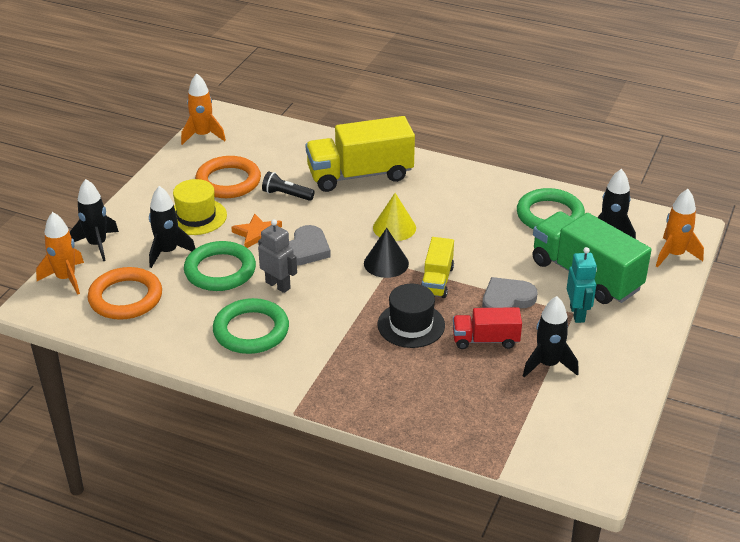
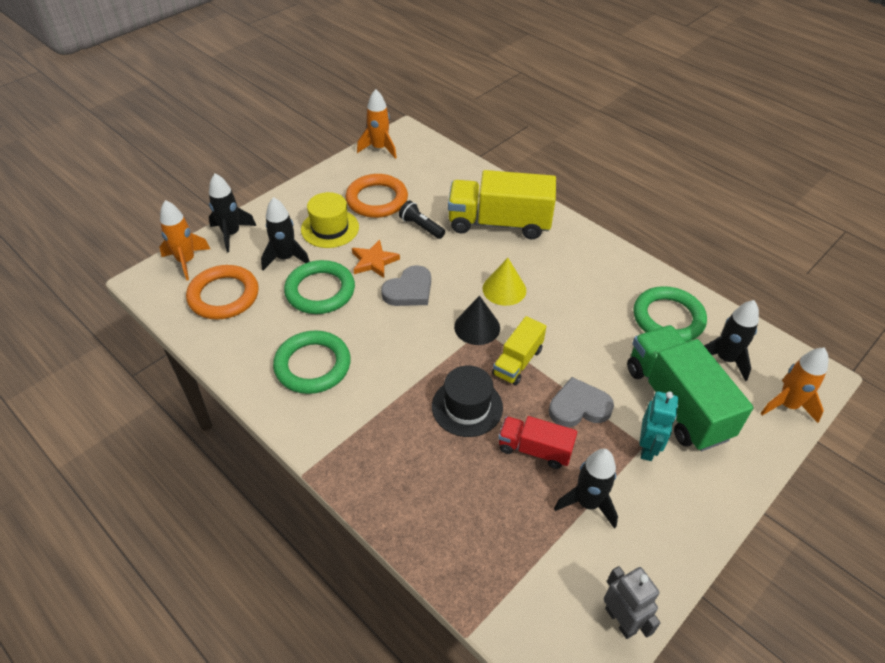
camera: 20 degrees right, 10 degrees up
(278, 285) = (363, 322): grey robot -> grey robot (621, 620)

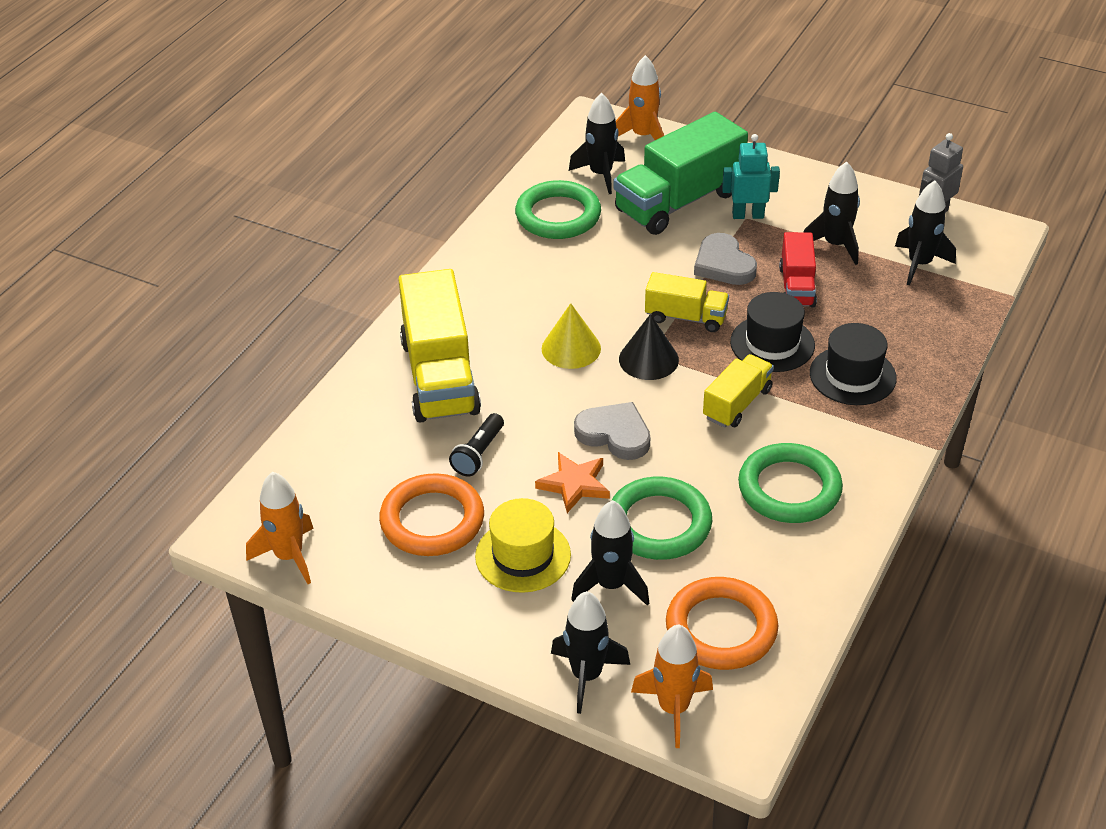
camera: 105 degrees left, 5 degrees down
(408, 448) = (852, 375): none -> black hat
(409, 363) = (737, 404): none -> yellow truck
(540, 567) = (919, 264): none -> black rocket

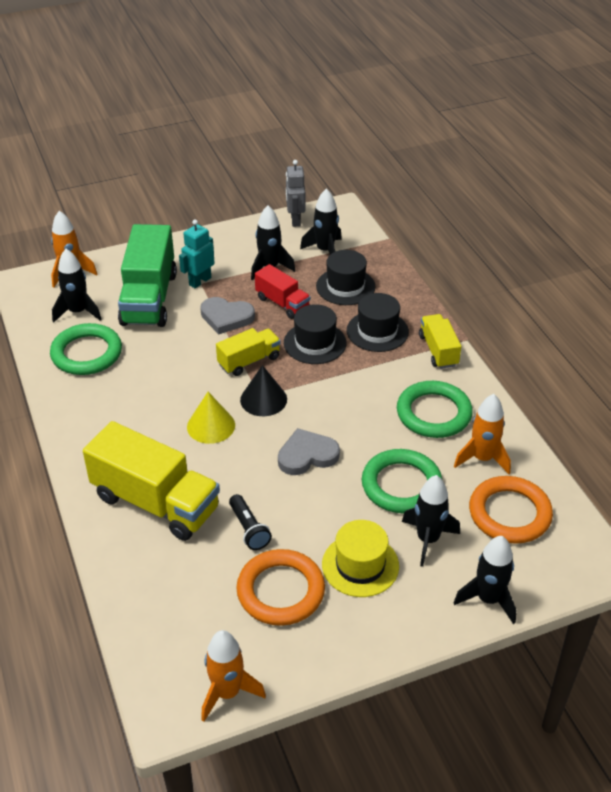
camera: 50 degrees left, 0 degrees up
(574, 484) = (327, 501): orange star -> none
(673, 708) = (550, 575): orange rocket -> orange rocket (482, 458)
(737, 404) = (344, 388): yellow truck -> yellow truck (438, 350)
(886, 312) = (345, 286): none -> black hat

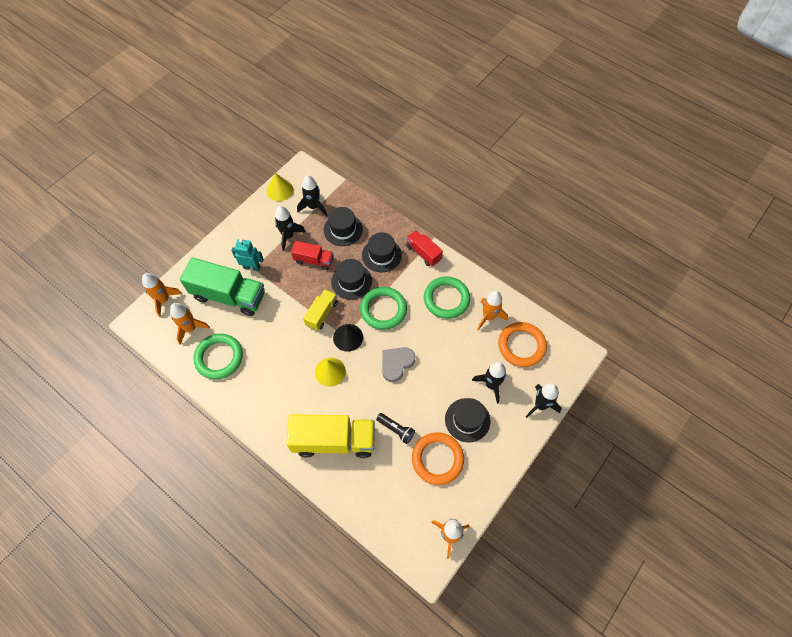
camera: 30 degrees left, 20 degrees up
(78, 312) = (190, 328): black rocket -> orange rocket
(149, 298) = (229, 296): green truck -> green truck turned 45 degrees counterclockwise
(200, 281) = (252, 267): turquoise robot -> turquoise robot turned 90 degrees clockwise
(226, 317) = (287, 287): grey heart -> none
(295, 220) = (280, 190): grey robot -> yellow cone
(360, 565) = (467, 420): yellow hat -> black hat
(401, 485) = (458, 357): green ring -> green ring (383, 309)
(438, 350) = (423, 253): yellow truck -> red truck

